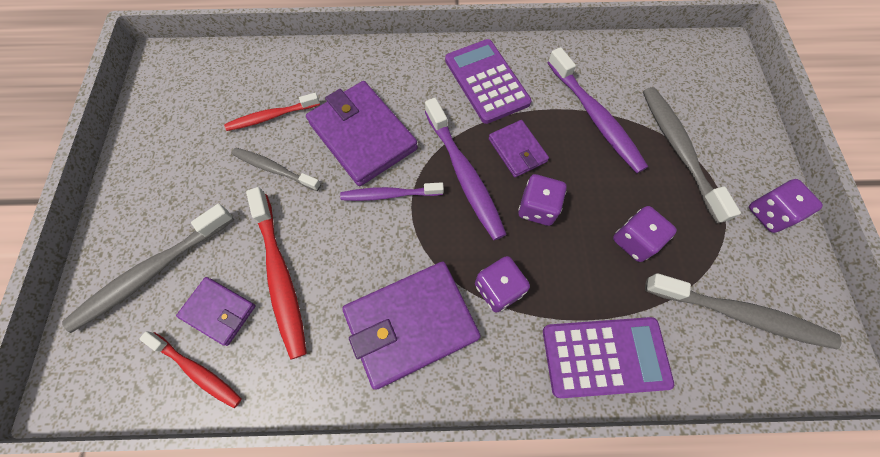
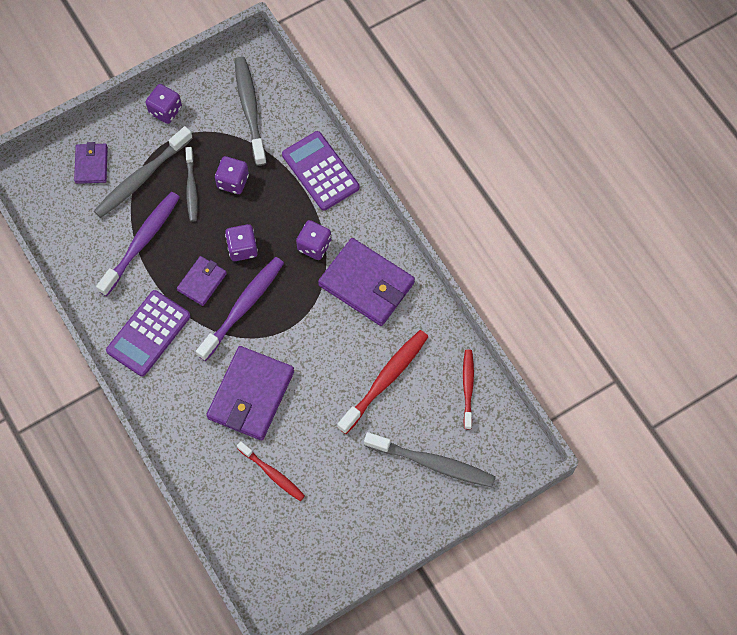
camera: 120 degrees left, 0 degrees up
(219, 311) = (429, 401): purple wallet -> purple wallet (91, 165)
(275, 169) = (314, 438): grey toothbrush -> grey toothbrush (191, 188)
(390, 194) = (287, 347): purple toothbrush -> none

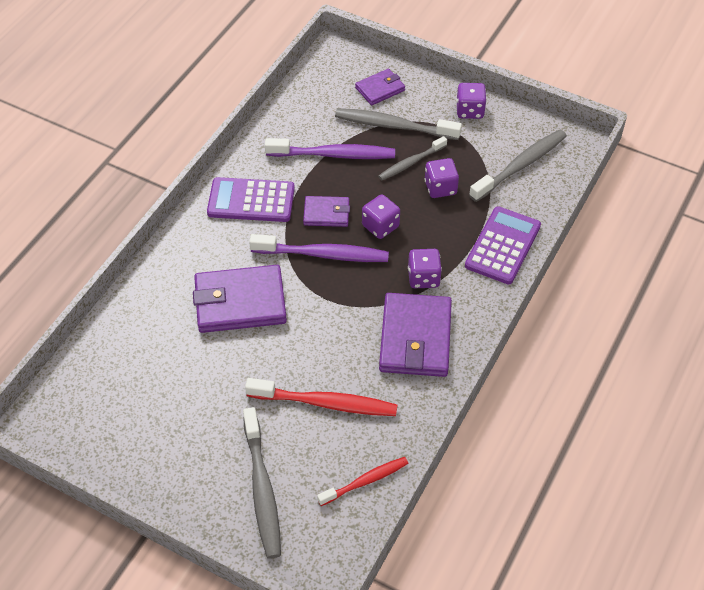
camera: 60 degrees right, 15 degrees down
(272, 473) = (171, 357): red toothbrush -> none

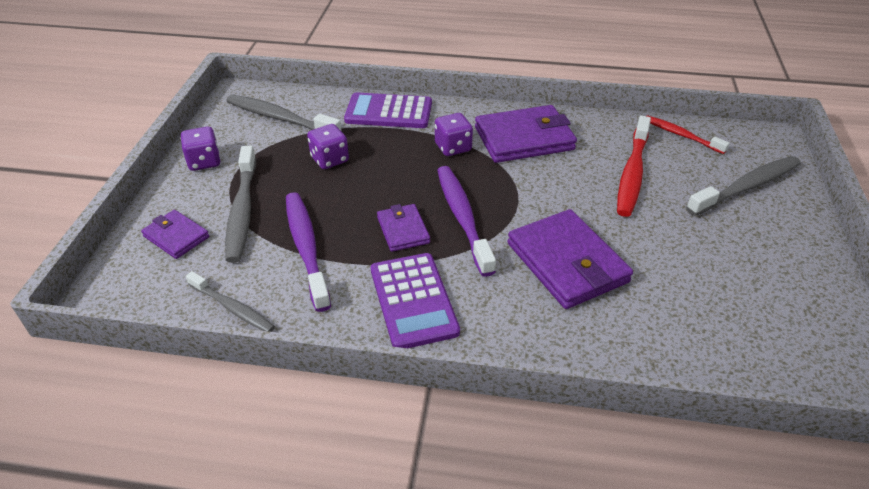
camera: 110 degrees left, 10 degrees down
(325, 403) = (632, 173): red toothbrush -> red toothbrush turned 150 degrees counterclockwise
(380, 226) = (402, 187): purple dice -> none
(411, 163) = (299, 186): grey toothbrush -> grey toothbrush (232, 308)

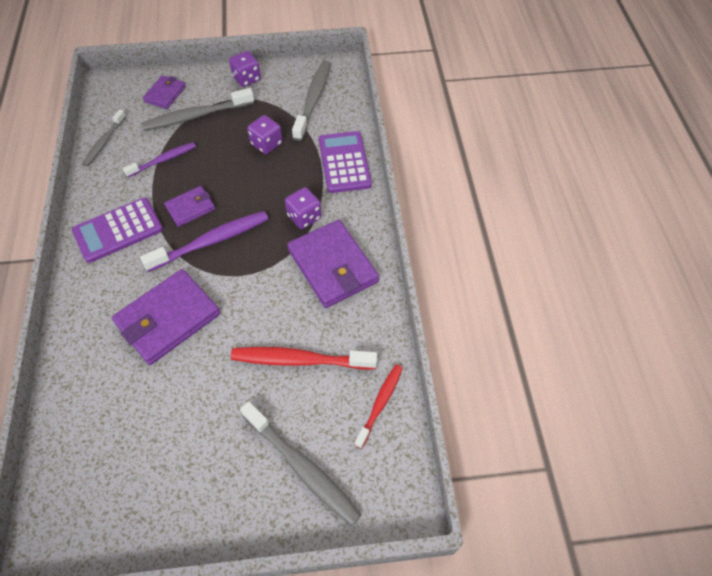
camera: 75 degrees right, 15 degrees up
(306, 248) = (163, 160): purple toothbrush -> purple toothbrush, size x0.63

